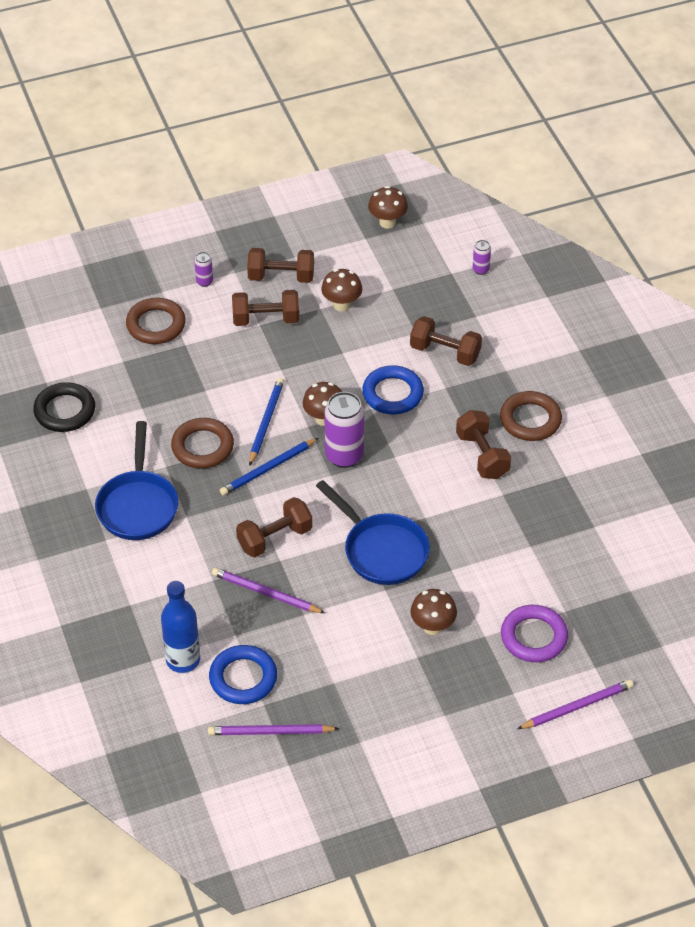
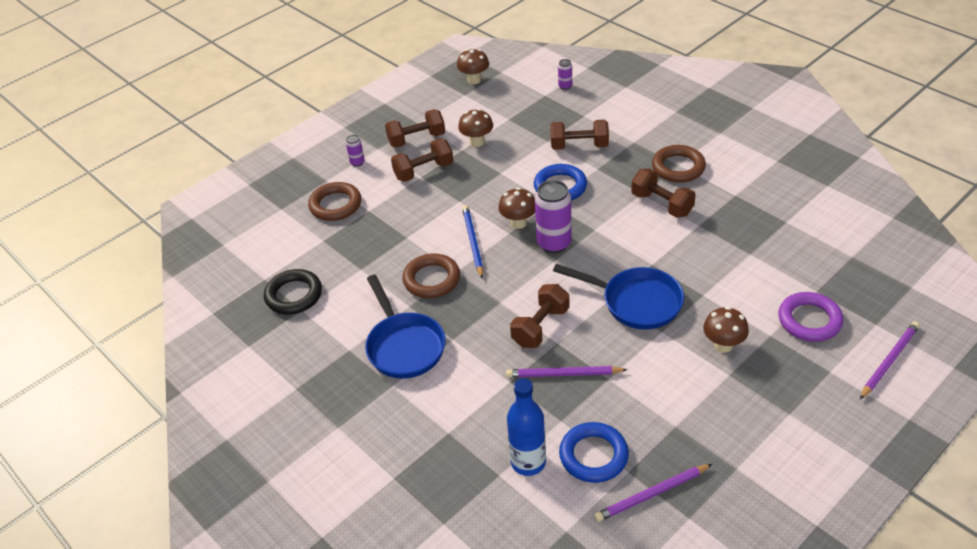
camera: 20 degrees left, 5 degrees down
(268, 469) = (498, 276): blue pencil -> none

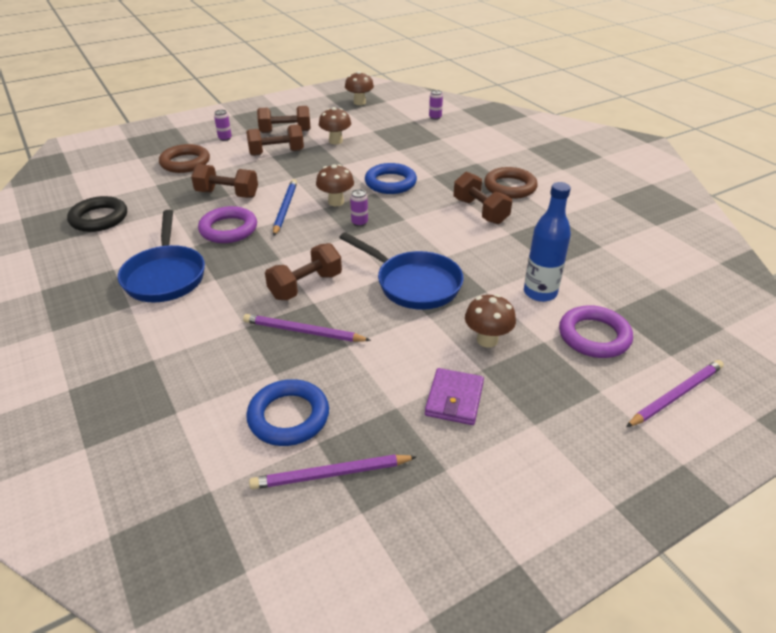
camera: 10 degrees right, 5 degrees down
(432, 279) = (228, 229): brown ring -> purple ring
(528, 462) = (214, 407): blue bottle -> blue bottle (540, 293)
(554, 243) = (359, 223): purple can -> purple can, size x0.48
(579, 146) = (424, 158): brown dumbbell -> brown dumbbell (227, 194)
(719, 407) = (454, 399): none -> purple wallet

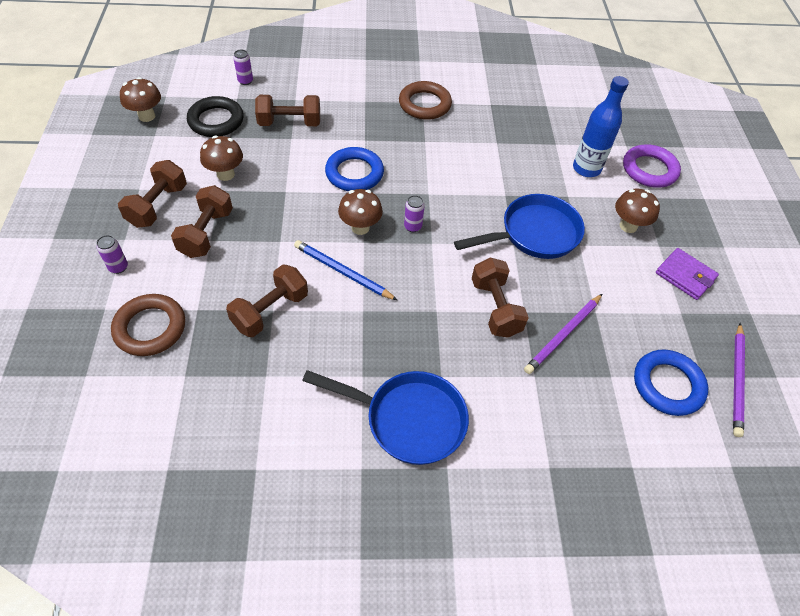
camera: 65 degrees left, 15 degrees up
(99, 218) = (227, 460): black ring -> black ring (216, 121)
(228, 229) = (350, 334): purple ring -> none
(480, 211) = (451, 141): brown dumbbell -> brown dumbbell (289, 123)
(676, 395) = (721, 167): purple pencil -> none

